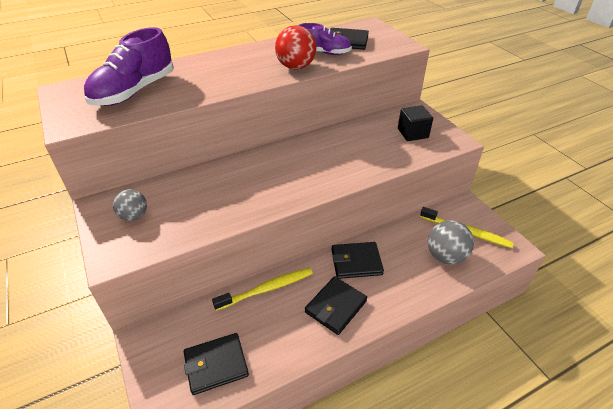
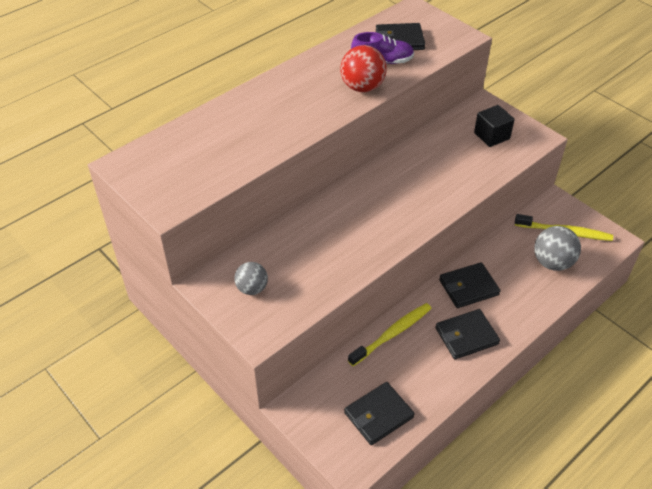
camera: 15 degrees left, 5 degrees up
(134, 91) = (207, 151): purple shoe -> none
(336, 307) = (466, 336): black wallet -> black wallet turned 45 degrees clockwise

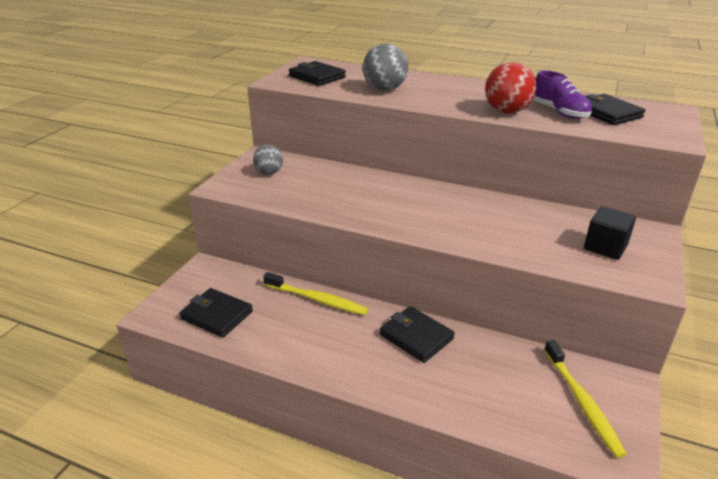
camera: 65 degrees right, 15 degrees down
(466, 336) = (346, 351): black wallet -> black wallet (317, 76)
(552, 262) = (516, 401): grey ball -> grey ball (384, 89)

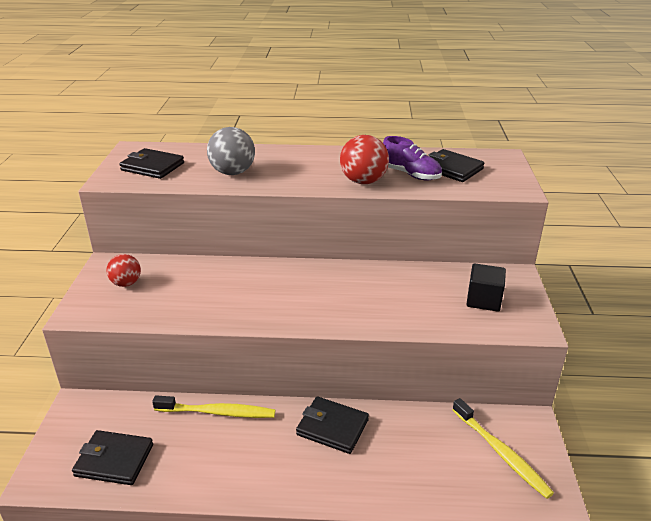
camera: 20 degrees left, 0 degrees up
(269, 172) = (126, 283): grey ball -> red ball

